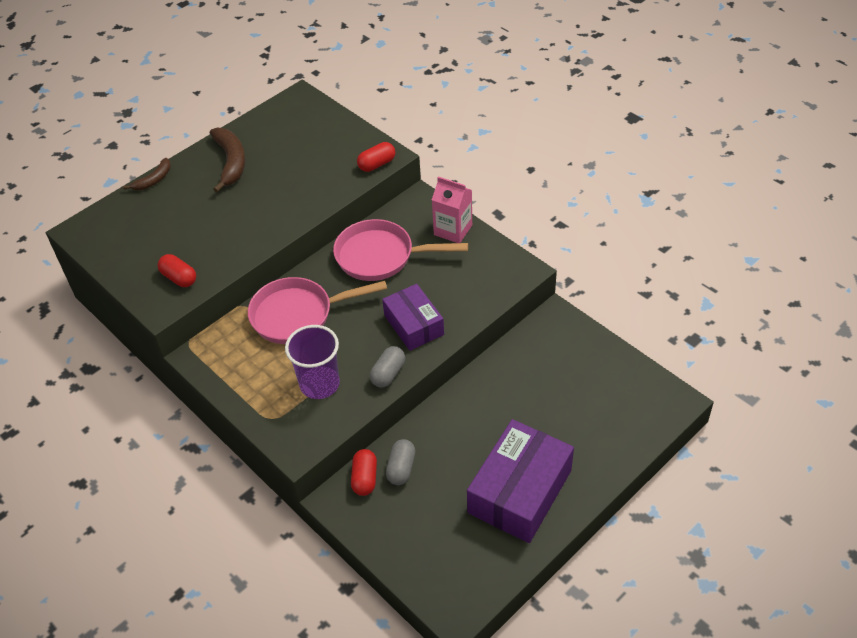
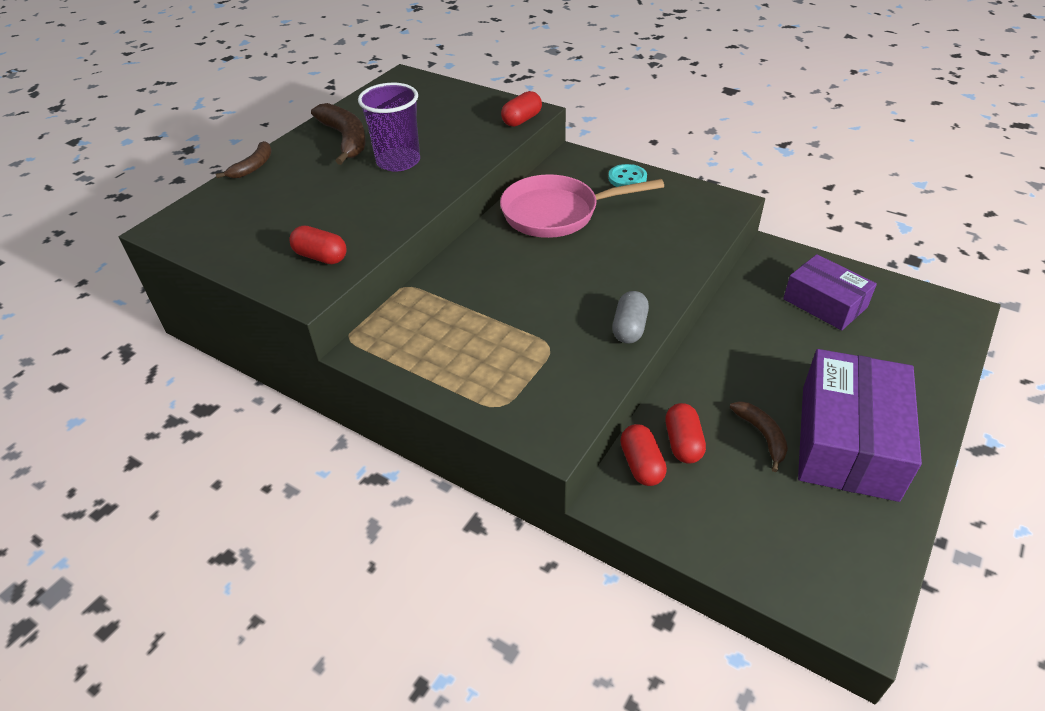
camera: 15 degrees left, 5 degrees down
(298, 315) = (483, 285): pink pan -> none
(319, 384) = (546, 354): purple cup -> purple cup (398, 161)
(401, 468) = (683, 443): grey capsule -> red capsule
(413, 325) = (633, 272): purple box -> purple box (824, 303)
(453, 230) = (627, 178): pink carton -> turquoise button
(460, 474) = (762, 436): none -> brown banana

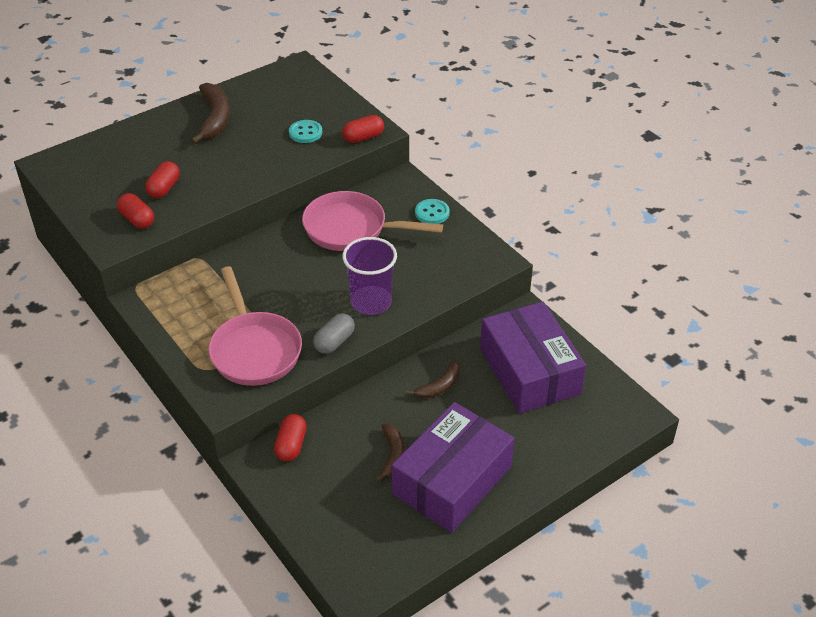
camera: 20 degrees right, 0 degrees up
(253, 167) = (133, 126): brown banana -> brown banana (439, 386)
(398, 161) = (241, 151): purple cup -> purple cup (371, 302)
(457, 129) = (305, 133): none -> turquoise button
(544, 364) = (254, 349): none -> pink pan
(683, 443) = (331, 440): red capsule -> red capsule (164, 188)
(824, 303) = (529, 371): purple box -> purple box, size x1.60

